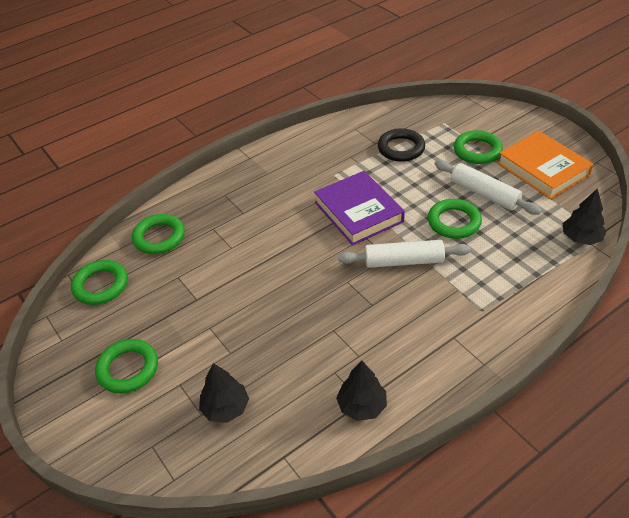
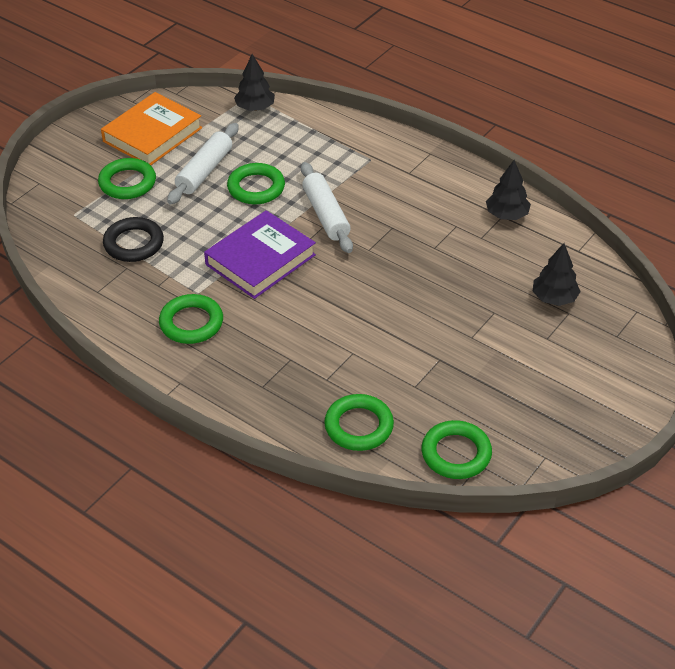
camera: 110 degrees left, 0 degrees up
(128, 369) = (550, 383): green ring -> green ring (191, 323)

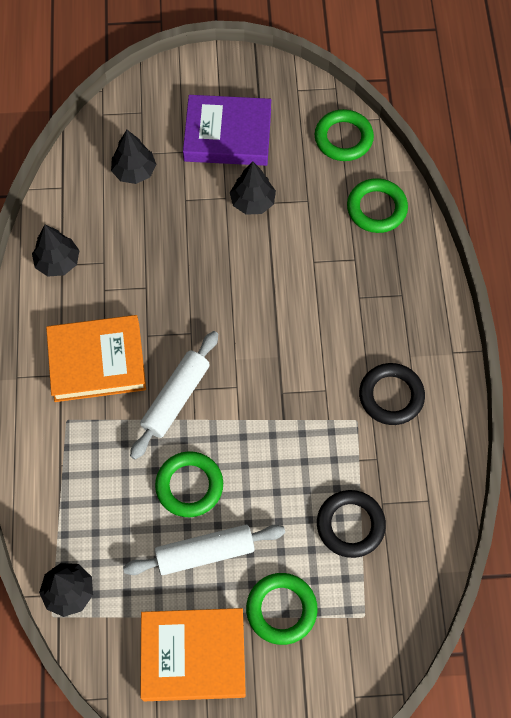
camera: 130 degrees left, 20 degrees up
(191, 323) = (391, 396): green ring -> black ring
(260, 260) = (276, 404): purple book -> purple book (228, 135)
(399, 193) = (97, 361): none -> orange book
(450, 351) = (252, 202): none -> black tree

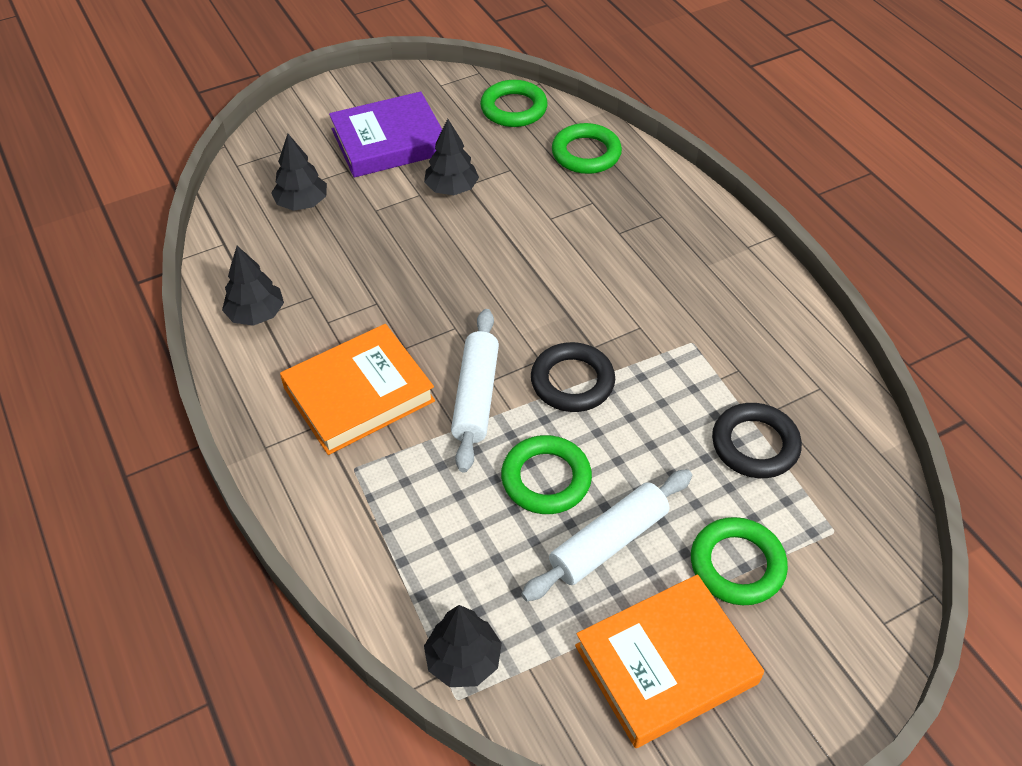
camera: 25 degrees left, 15 degrees down
(391, 396) = (713, 307): black ring -> black ring (572, 382)

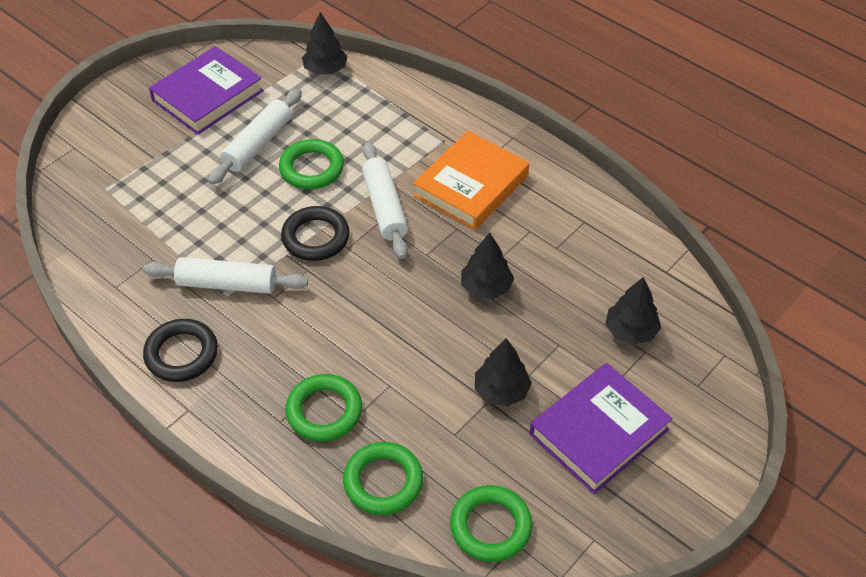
camera: 160 degrees right, 0 degrees up
(256, 314) = (589, 220): black tree -> black tree (486, 287)
(666, 664) = (208, 96): orange book -> purple book
(689, 355) = (227, 284): none -> white rolling pin
(737, 565) = (171, 153): green ring -> green ring (324, 411)
(755, 445) = (165, 229): black ring -> black ring (181, 354)

